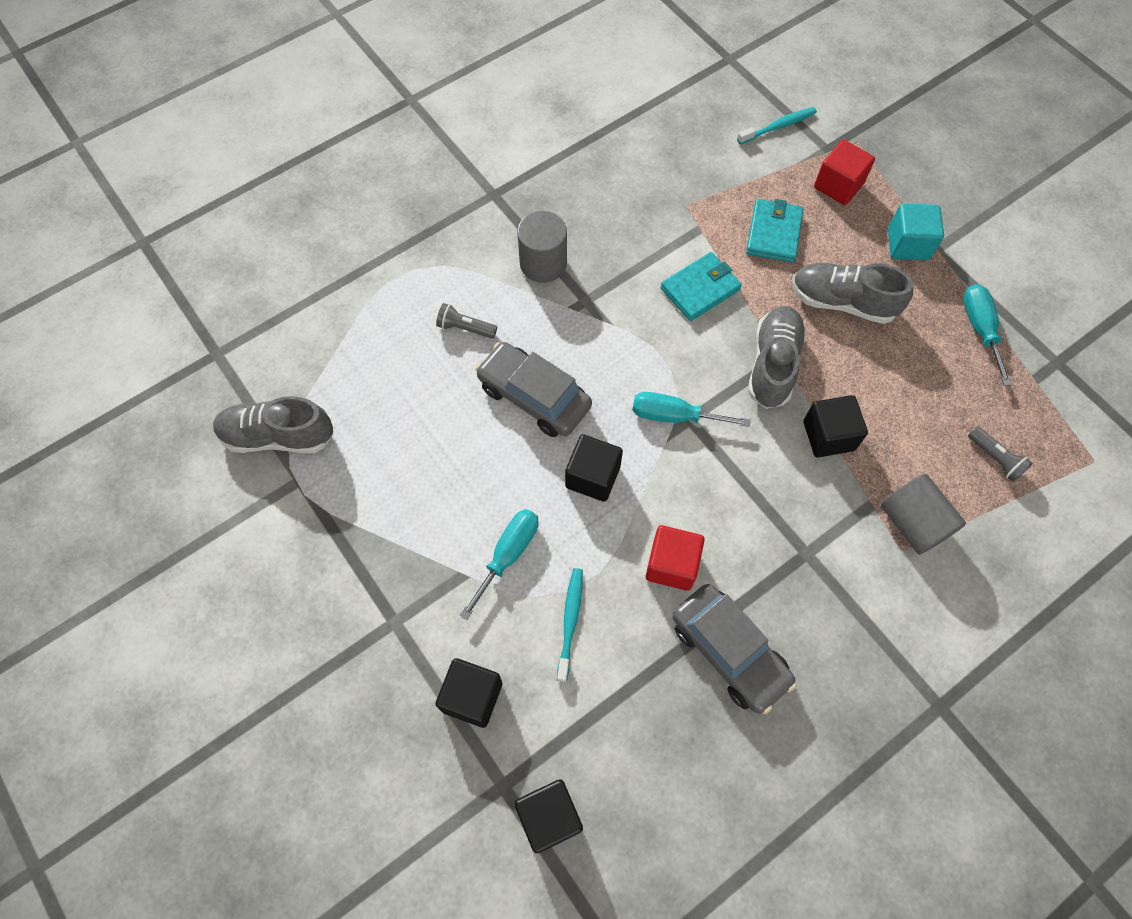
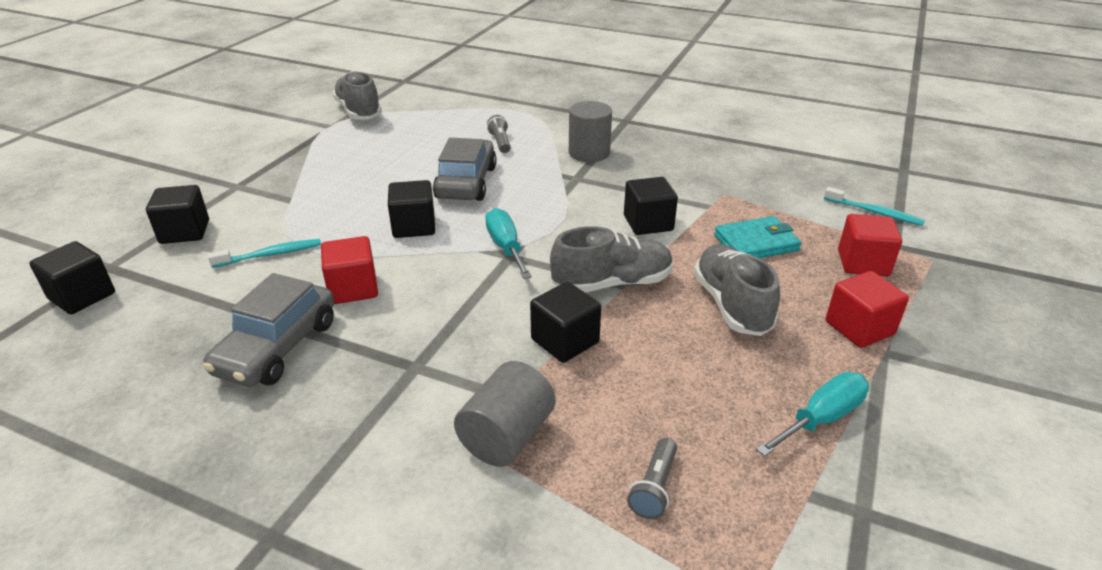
camera: 60 degrees right, 30 degrees down
(508, 555) = (317, 211): turquoise screwdriver -> none
(700, 289) = (648, 223): turquoise wallet -> black cube
(908, 244) = (859, 328): turquoise cube -> red cube

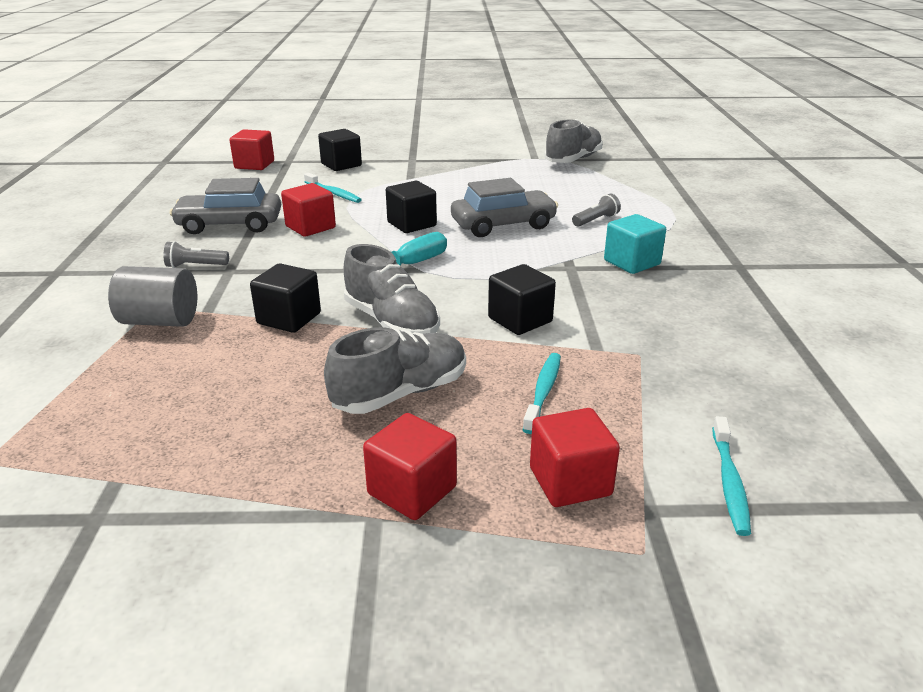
camera: 65 degrees right, 5 degrees down
(82, 296) = (254, 165): black cube -> red cube
(589, 153) = (632, 262): grey cylinder -> turquoise cube
(654, 487) = (113, 394): grey flashlight -> grey flashlight (195, 266)
(756, 243) = (543, 392): turquoise wallet -> turquoise toothbrush
(821, 418) = (229, 476): turquoise screwdriver -> none

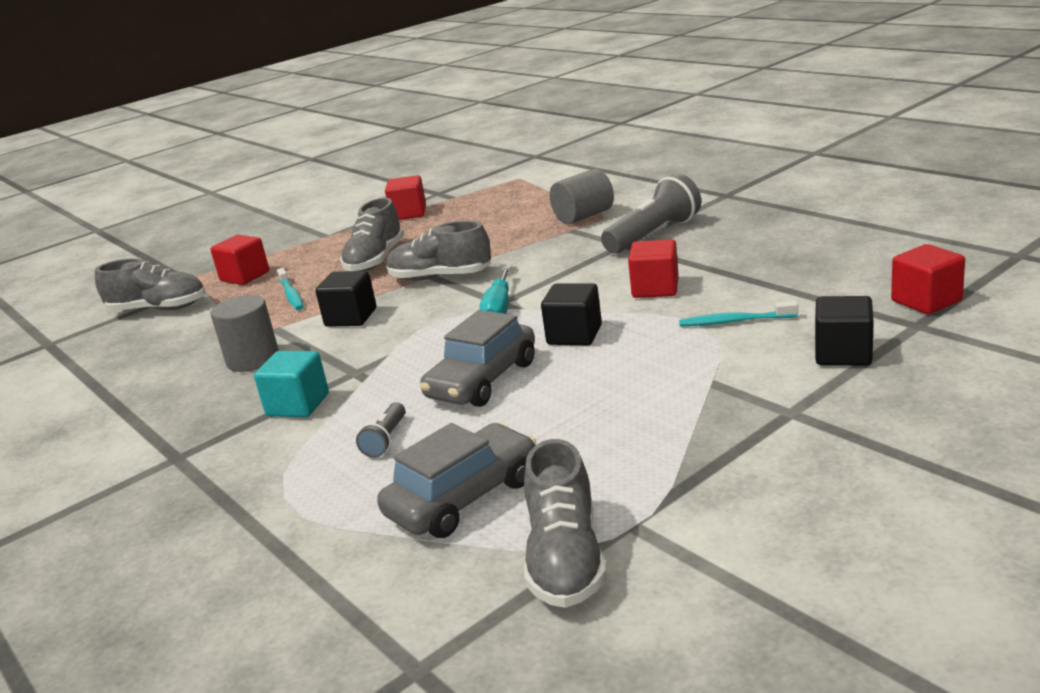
camera: 145 degrees right, 5 degrees down
(195, 266) = (653, 235): grey flashlight -> grey flashlight, size x2.04
(230, 225) = (725, 258): grey car -> grey car (463, 497)
(289, 318) = (511, 250): black cube -> none
(412, 490) = (319, 245): red cube -> red cube (409, 213)
(642, 320) = (253, 359): none -> grey cylinder
(729, 482) = (158, 309): turquoise toothbrush -> grey shoe

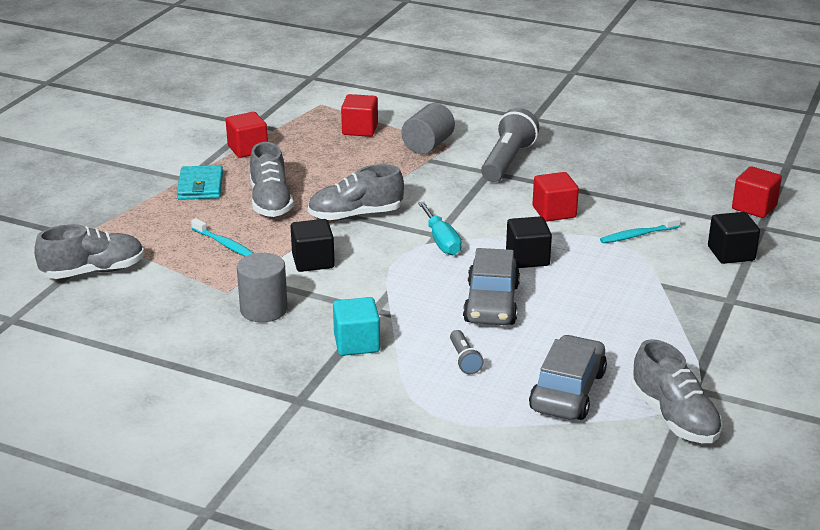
camera: 30 degrees left, 5 degrees up
(245, 276) = (147, 229): red cube -> red cube (360, 129)
(331, 243) = (200, 186): none -> turquoise wallet

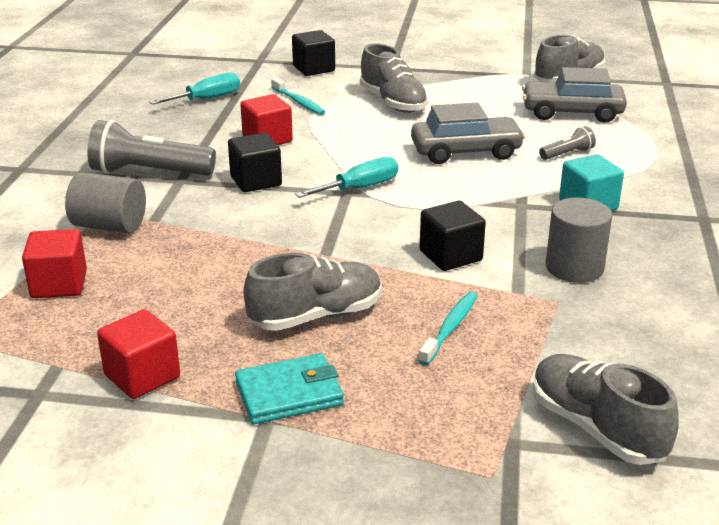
camera: 105 degrees left, 0 degrees up
(355, 215) = (324, 247): grey shoe -> grey shoe (393, 103)
(527, 258) = (370, 144): black cube -> black cube (256, 181)
(655, 192) = (207, 99): none -> turquoise screwdriver
(754, 207) = (224, 63): red cube -> none

